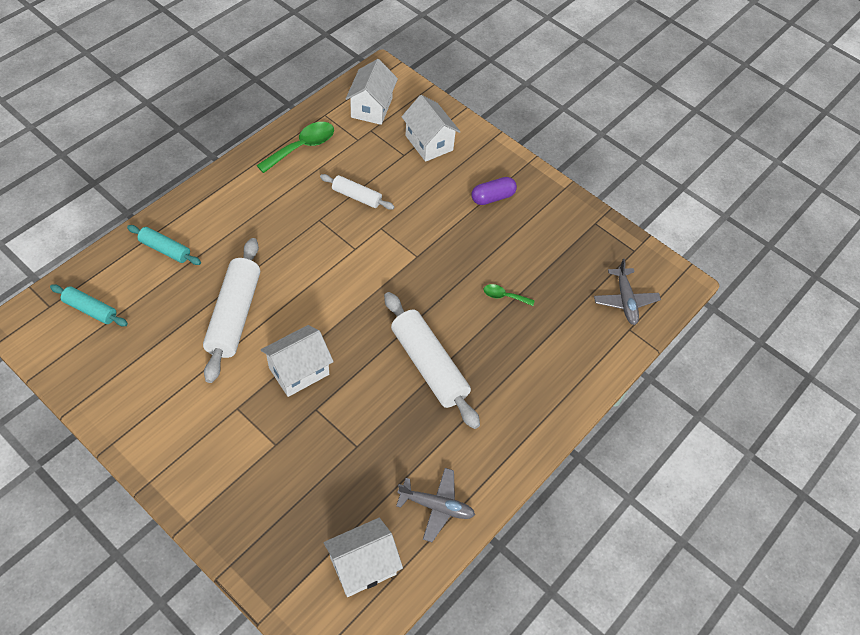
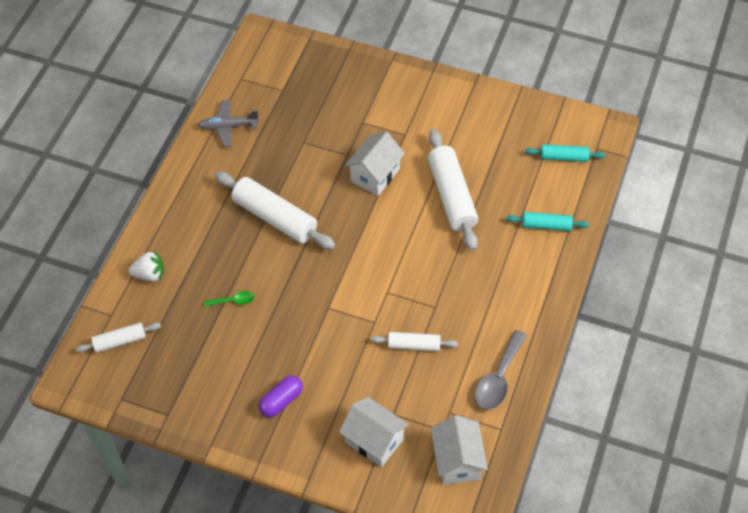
camera: 165 degrees right, 0 degrees up
(302, 147) = (498, 378): green spoon -> grey spoon
(363, 565) = (263, 78): white house -> none
(581, 355) = (149, 274): none -> white strawberry
(625, 300) = (120, 341): grey plane -> white rolling pin

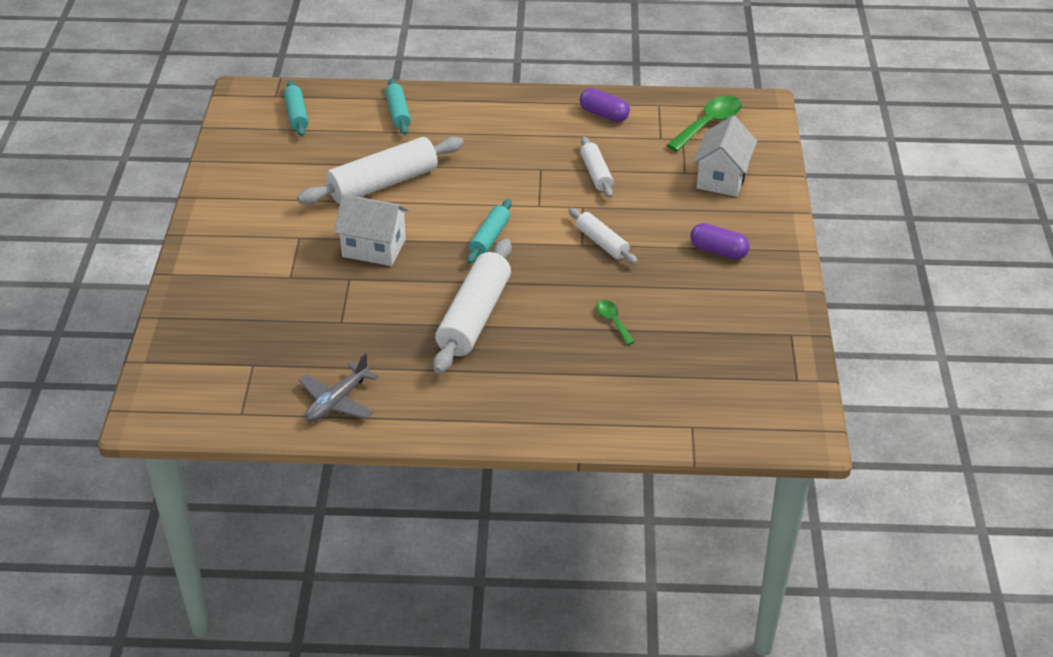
camera: 110 degrees left, 15 degrees down
(120, 341) = (723, 405): white rolling pin -> white rolling pin (602, 243)
(149, 274) = (614, 408): white strawberry -> none
(228, 127) = (337, 401): grey plane -> grey plane turned 60 degrees clockwise
(359, 249) = (489, 238): none -> turquoise rolling pin
(457, 461) = (709, 124): white house -> green spoon
(498, 378) = (604, 115): grey spoon -> purple capsule

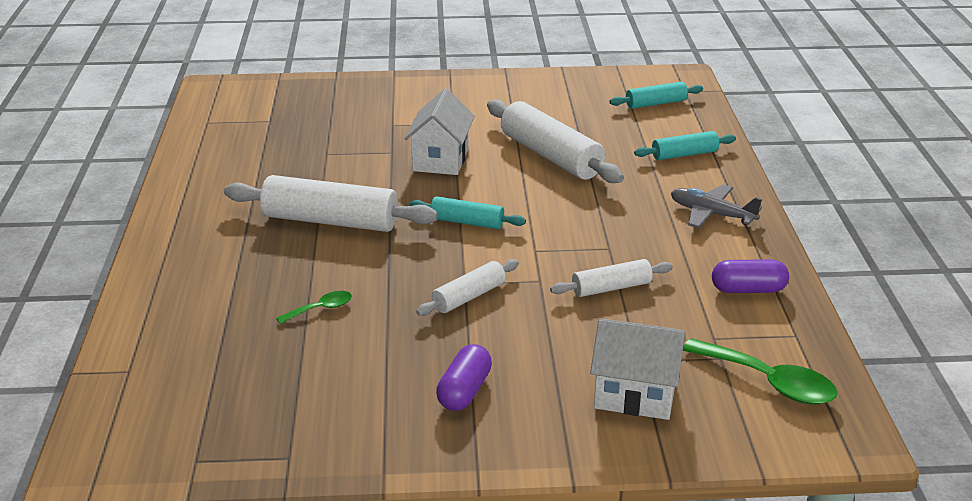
camera: 85 degrees right, 10 degrees down
(337, 401) = (213, 161): grey plane -> grey plane (711, 214)
(604, 115) = (748, 289): purple capsule -> purple capsule turned 60 degrees clockwise

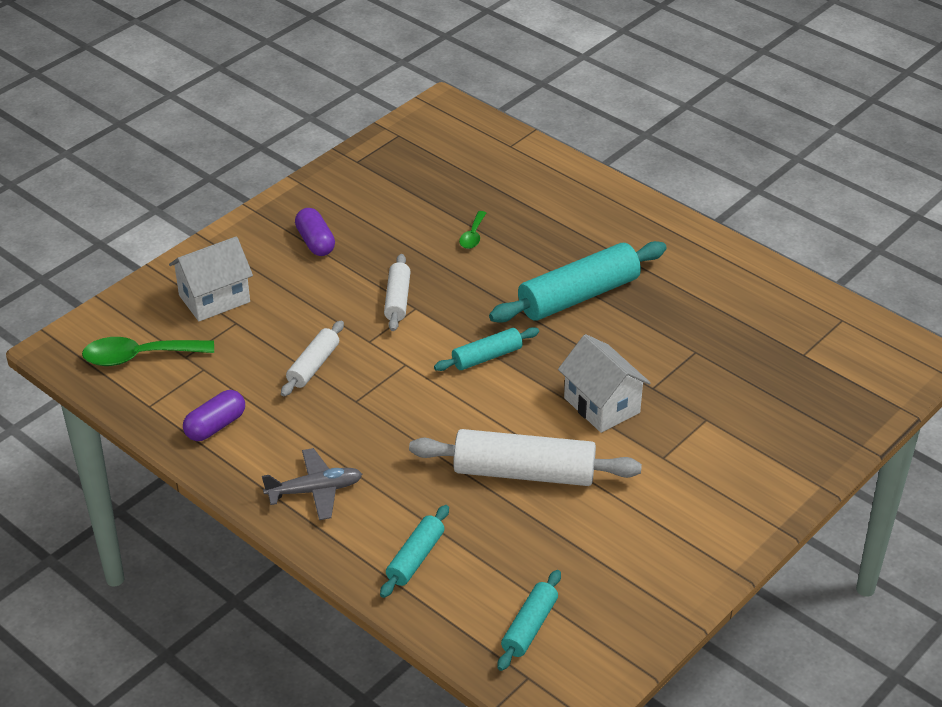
camera: 135 degrees right, 10 degrees up
(330, 221) = (578, 296): white rolling pin -> turquoise rolling pin

